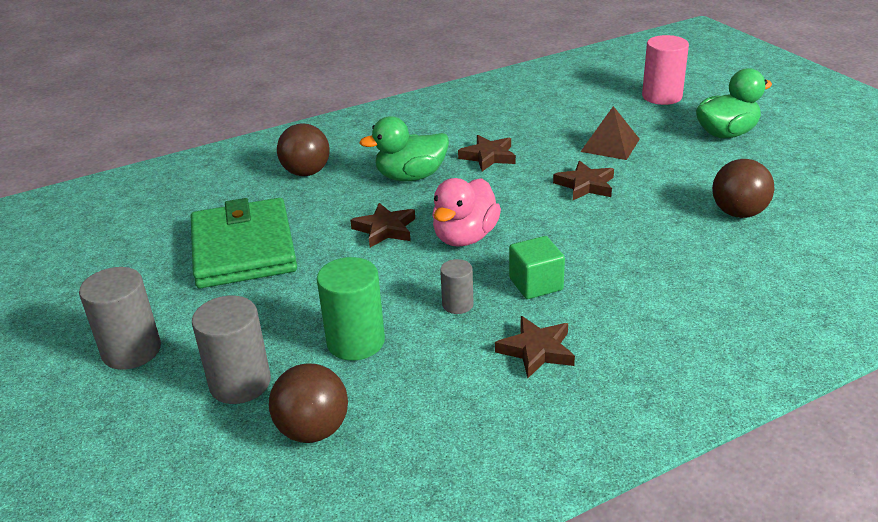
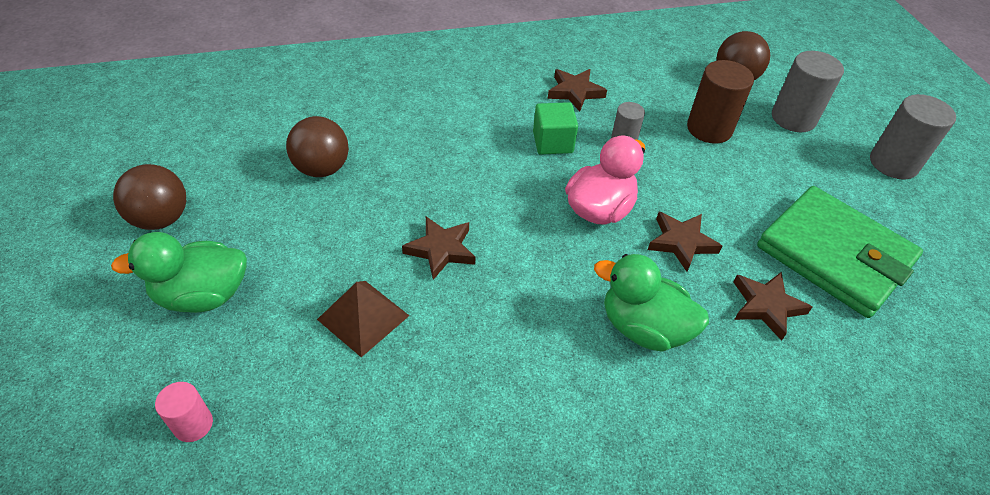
camera: 170 degrees left, 15 degrees up
(243, 249) = (834, 255): green wallet -> green wallet turned 45 degrees counterclockwise
(306, 172) = (788, 381): brown ball -> brown ball (161, 219)
(355, 342) = (709, 129): green cylinder -> brown cylinder
(411, 176) = (643, 328): green duck -> green duck turned 150 degrees counterclockwise
(488, 156) = (532, 341): brown star -> brown star (766, 306)
(662, 96) = (193, 424): pink cylinder -> pink cylinder, size x0.56

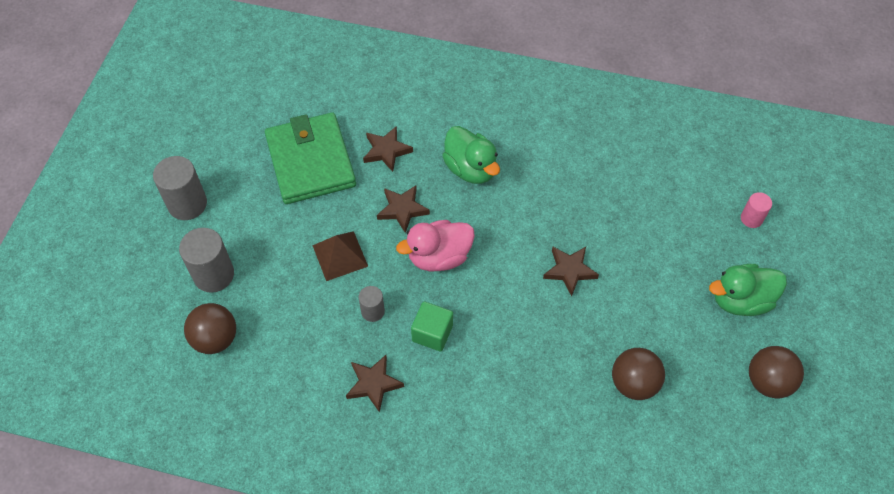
camera: 150 degrees left, 10 degrees up
(203, 295) = (740, 300): green duck -> green duck turned 150 degrees clockwise
(363, 317) = (639, 243): brown pyramid -> brown pyramid (340, 256)
(709, 129) = (293, 293): brown cylinder -> none

